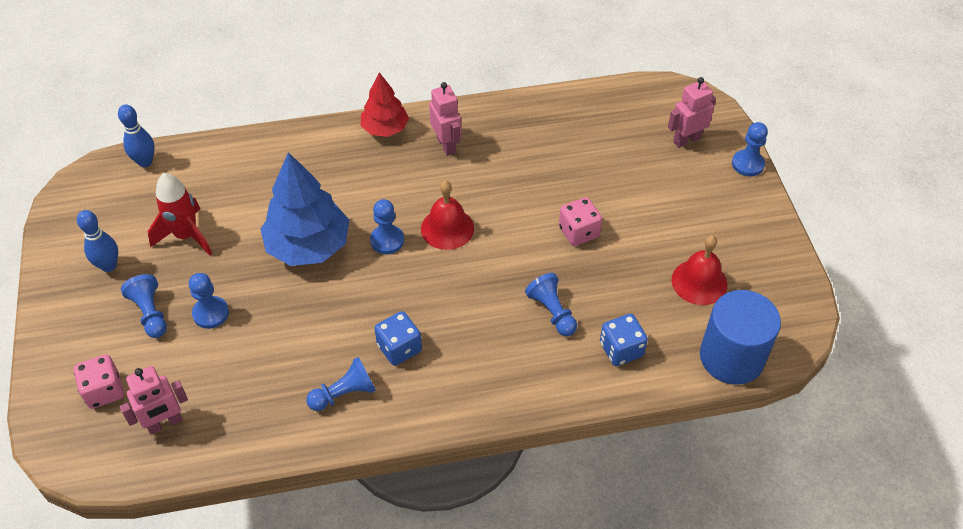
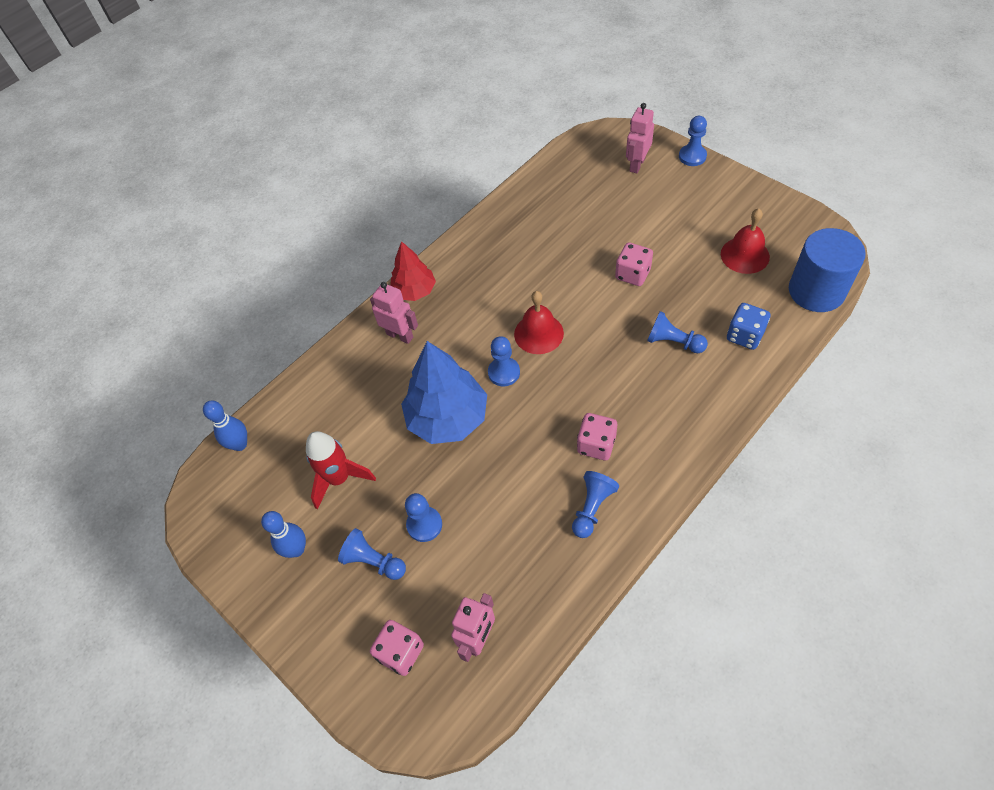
camera: 30 degrees left, 5 degrees up
(399, 348) = (596, 444): blue dice -> pink dice
(446, 145) = (474, 273): pink robot -> pink robot (400, 335)

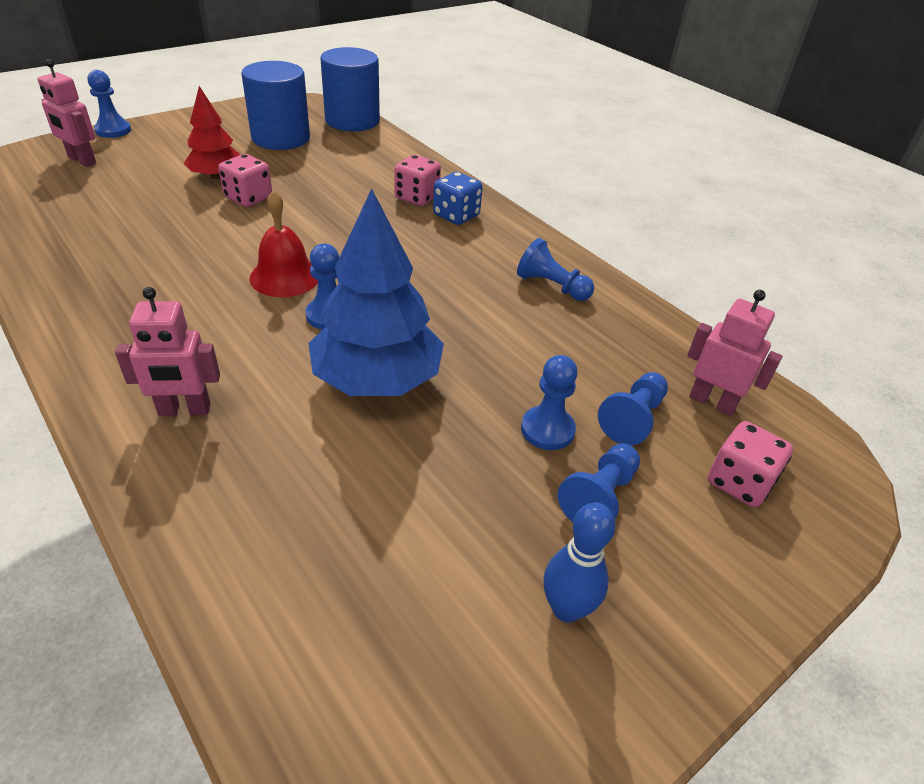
camera: 90 degrees left, 15 degrees down
(240, 444) = (291, 711): blue bowling pin -> none
(339, 479) = (439, 527): red rocket -> none
(400, 335) = (184, 410): pink robot -> pink robot turned 135 degrees counterclockwise
(414, 291) = (102, 379): red tree -> red tree (216, 176)
(596, 444) = (471, 268): pink dice -> pink dice (417, 197)
(673, 342) = (362, 196): blue pawn -> blue pawn (633, 418)
(744, 335) = (379, 161): blue dice -> blue dice (456, 215)
(745, 255) = (281, 138): red bell -> blue cylinder

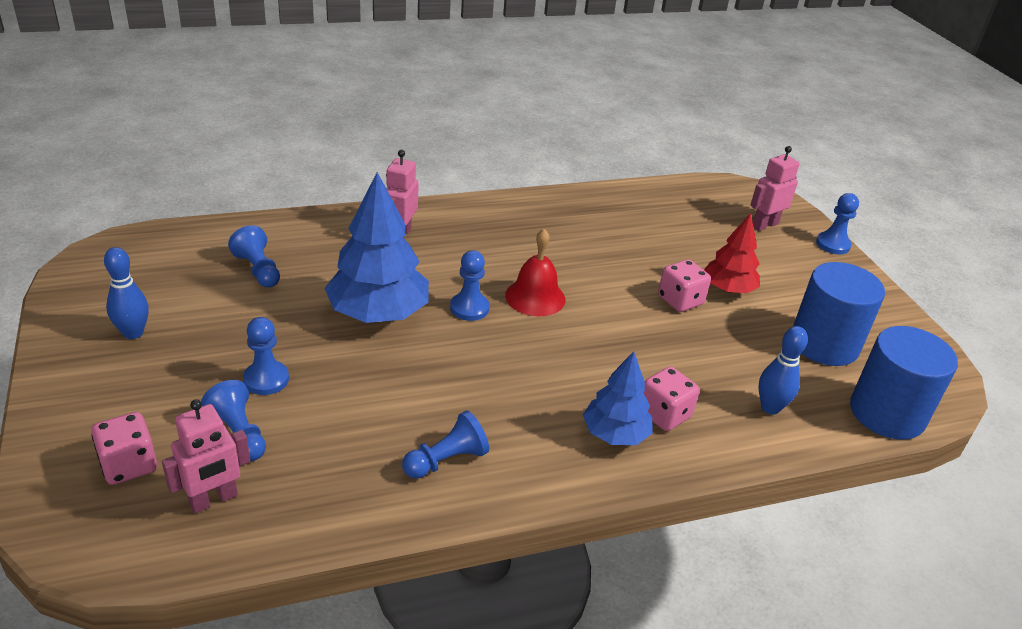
camera: 110 degrees right, 5 degrees down
(376, 158) = (770, 407): none -> blue bowling pin
(456, 215) = (615, 434): blue dice -> blue tree
(599, 496) = (188, 380): blue pawn -> blue pawn (258, 270)

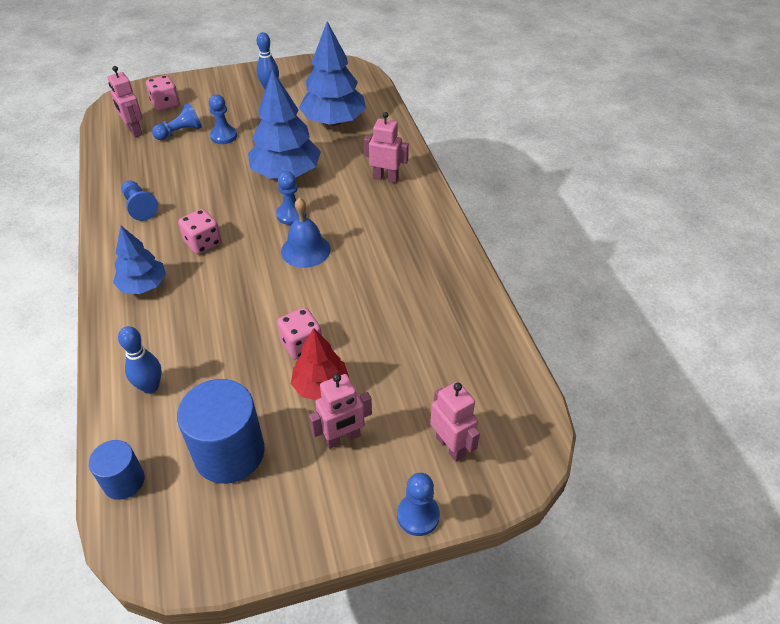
camera: 95 degrees right, 10 degrees up
(258, 270) = (334, 121): blue pawn -> blue tree
(535, 297) = (305, 250): red bell -> blue bell
(664, 414) = (157, 315): pink dice -> pink dice (203, 243)
(780, 278) = (342, 438): none -> pink robot
(887, 413) = (124, 481): blue cylinder -> blue cylinder, size x0.57

